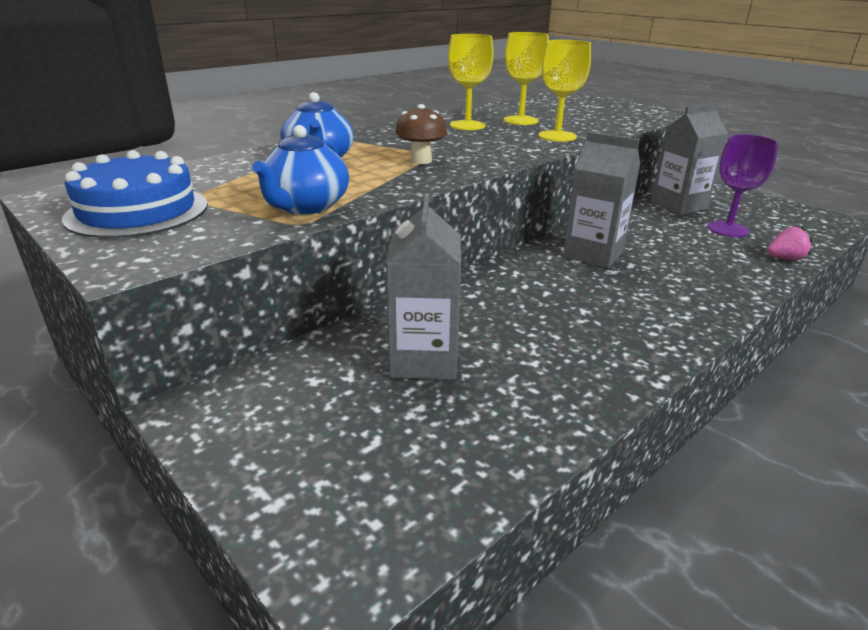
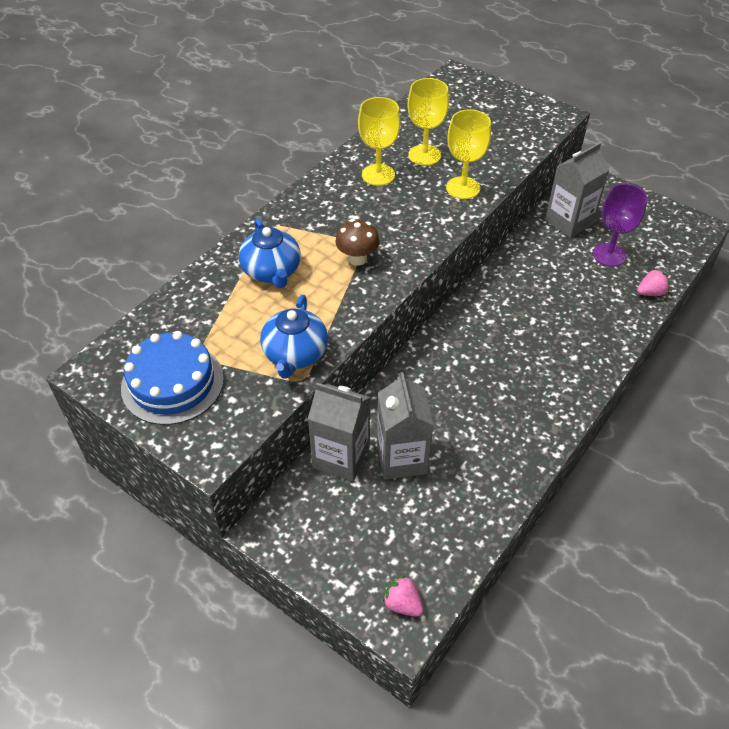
camera: 10 degrees left, 20 degrees up
(354, 539) = (402, 604): none -> pink strawberry
(593, 254) = (502, 310): grey carton -> grey carton (341, 457)

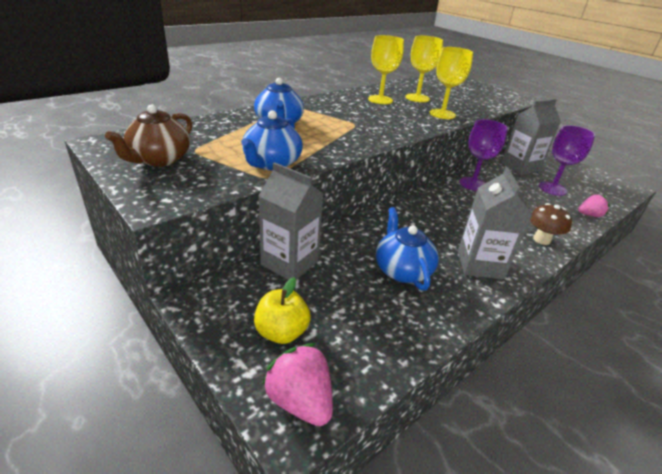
camera: 10 degrees right, 15 degrees down
(172, 383) = (159, 159): blue cake -> brown teapot
(357, 259) = (348, 129): brown mushroom -> brown mushroom (541, 240)
(363, 542) = (281, 332): none -> yellow apple
(401, 458) = (344, 275): grey carton -> grey carton (480, 264)
(402, 604) = (300, 400): pink strawberry -> pink strawberry, size x1.57
(457, 435) = (402, 270): none -> blue teapot
(514, 272) = (473, 184): none -> purple goblet

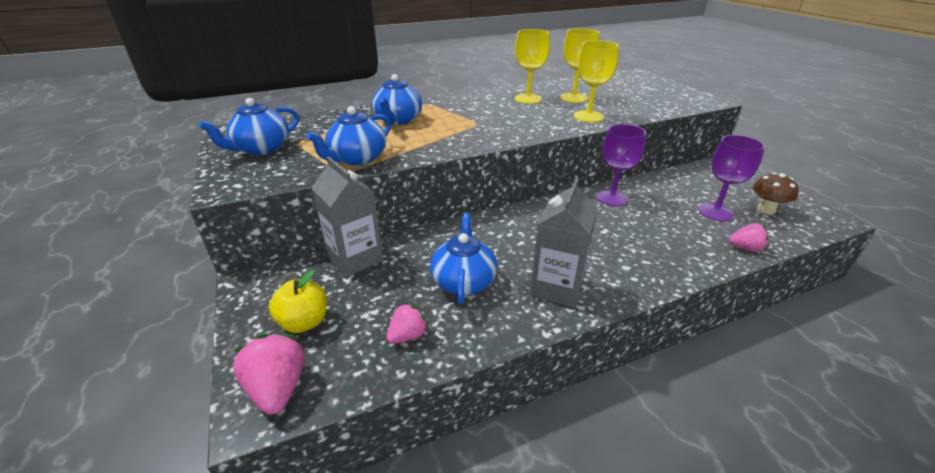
camera: 20 degrees right, 0 degrees up
(159, 159) = (261, 148): brown teapot -> blue teapot
(387, 327) = (408, 335): none -> pink strawberry
(520, 167) = (688, 183): grey carton -> none
(541, 240) = (656, 270): brown mushroom -> brown mushroom (766, 210)

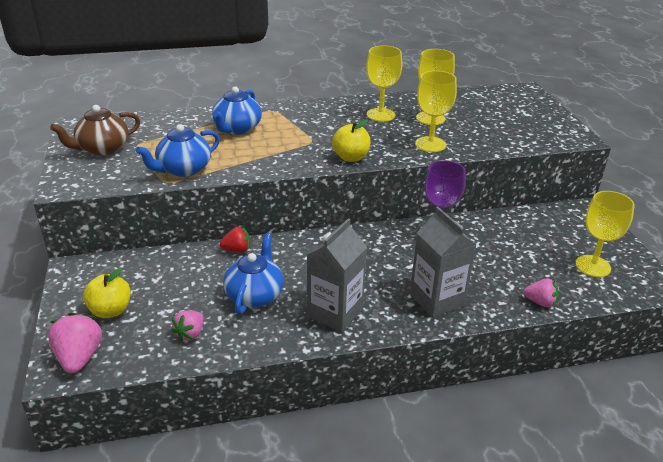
camera: 10 degrees right, 0 degrees up
(261, 148) = (102, 148): blue teapot -> brown teapot
(355, 258) = (167, 261): grey carton -> grey carton (437, 300)
(408, 335) = (190, 334): pink strawberry -> pink strawberry turned 150 degrees clockwise
(425, 237) = (237, 250): none -> red strawberry
(522, 133) = (351, 157): none -> yellow apple
(715, 212) = (537, 261): purple goblet -> none
(766, 210) = (593, 266): brown mushroom -> yellow goblet

